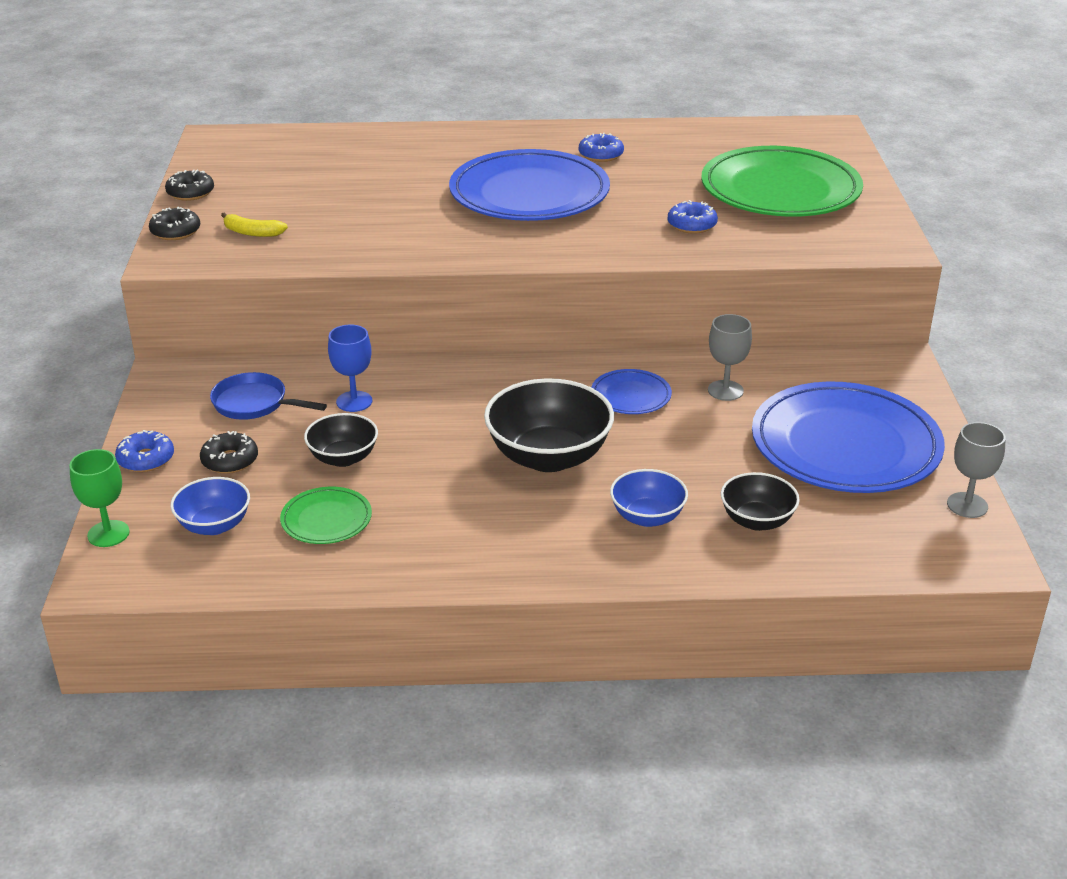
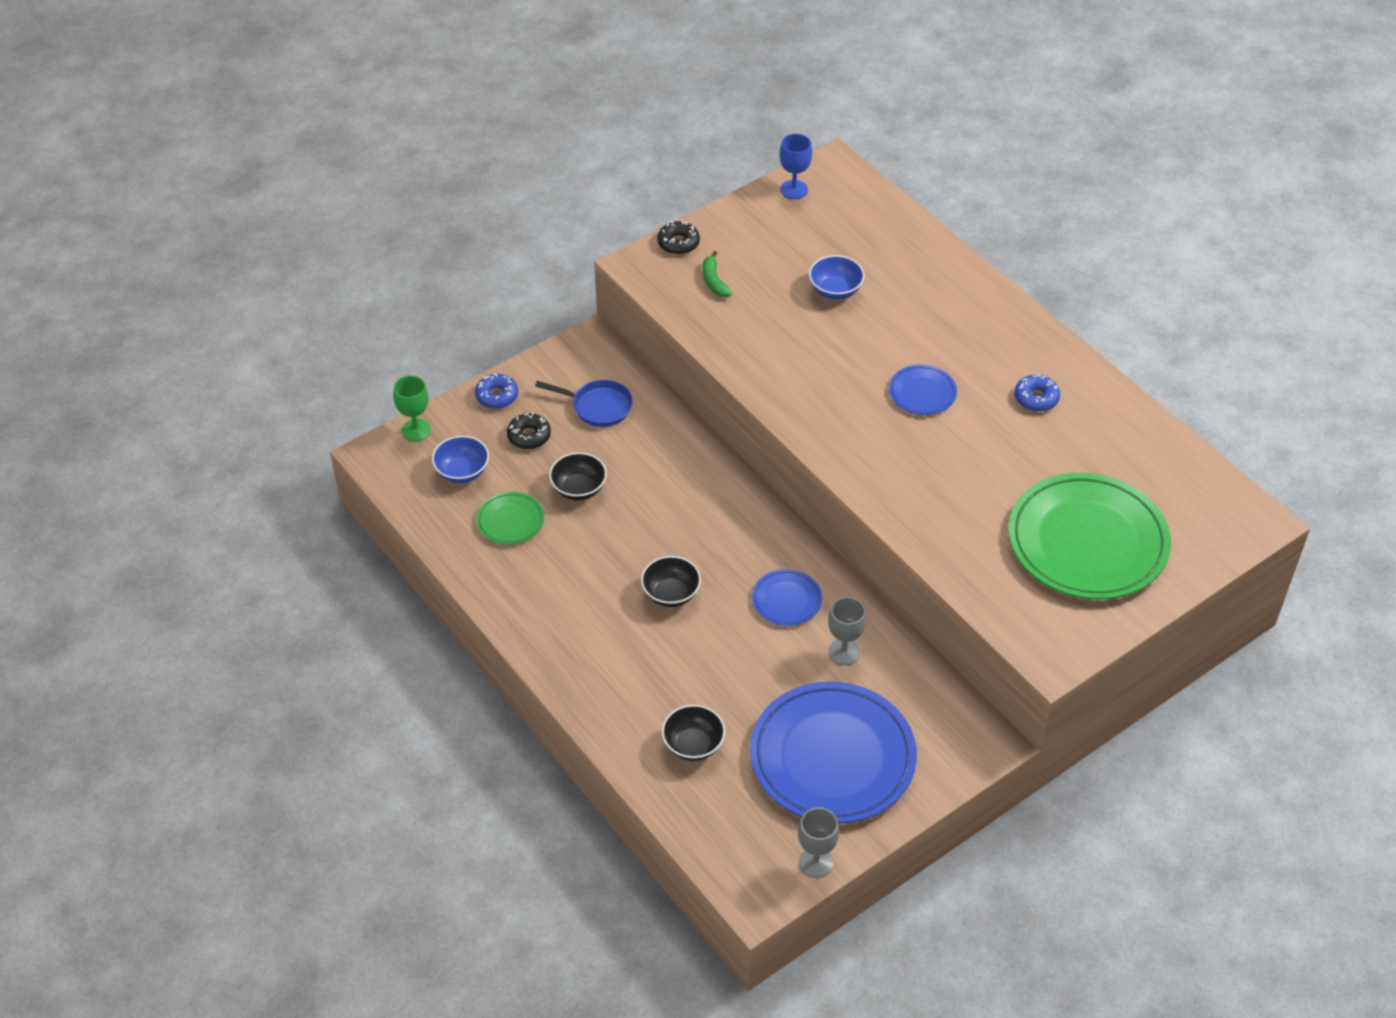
camera: 55 degrees right, 15 degrees up
(190, 193) = (738, 213): black donut -> none
(252, 232) = (714, 281): yellow banana -> green banana
(254, 403) = (598, 407): blue pan -> blue pan turned 120 degrees clockwise
(354, 401) = (645, 455): blue goblet -> blue goblet (794, 189)
(529, 194) = (922, 392): blue plate -> blue plate, size x0.45
(549, 457) = (671, 594): black bowl -> black bowl, size x0.57
(647, 517) = (647, 682): blue bowl -> blue bowl (835, 290)
(692, 225) = (966, 515): blue donut -> none

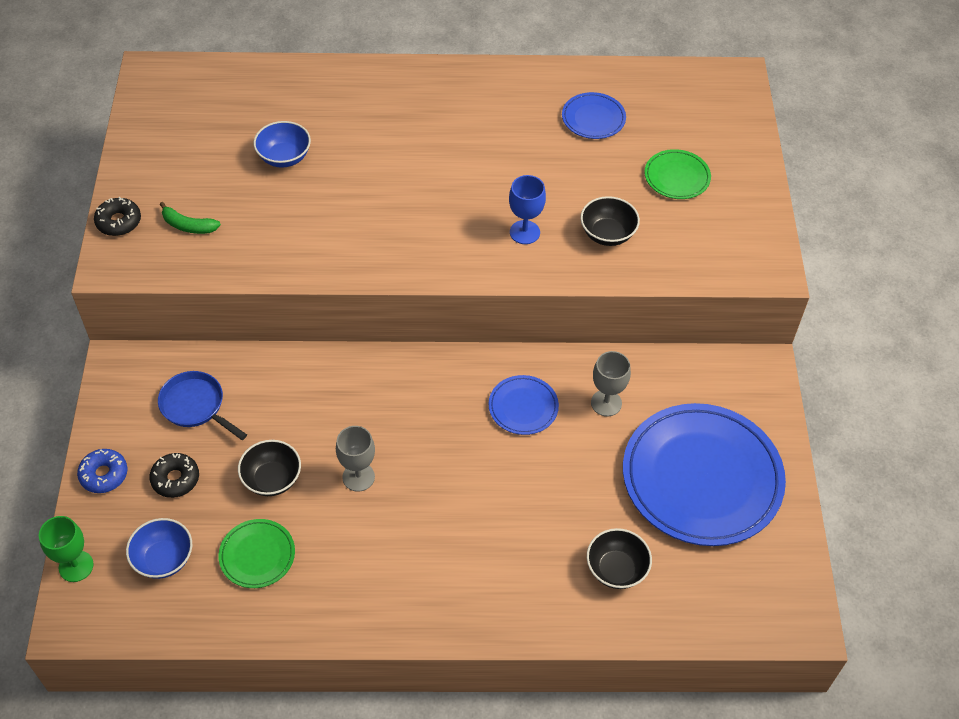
camera: 55 degrees left, 5 degrees up
(598, 407) = (195, 406): blue pan -> blue pan turned 105 degrees counterclockwise
(671, 594) = (447, 484): black bowl -> black bowl (607, 234)
(794, 189) = (147, 112): blue goblet -> blue goblet (524, 232)
(815, 862) = (794, 556): grey goblet -> grey goblet (358, 477)
(922, 392) = (444, 175): blue plate -> blue plate (593, 118)
(1036, 398) = (514, 115): blue donut -> none
(1087, 541) = (677, 177): green plate -> green plate, size x0.45

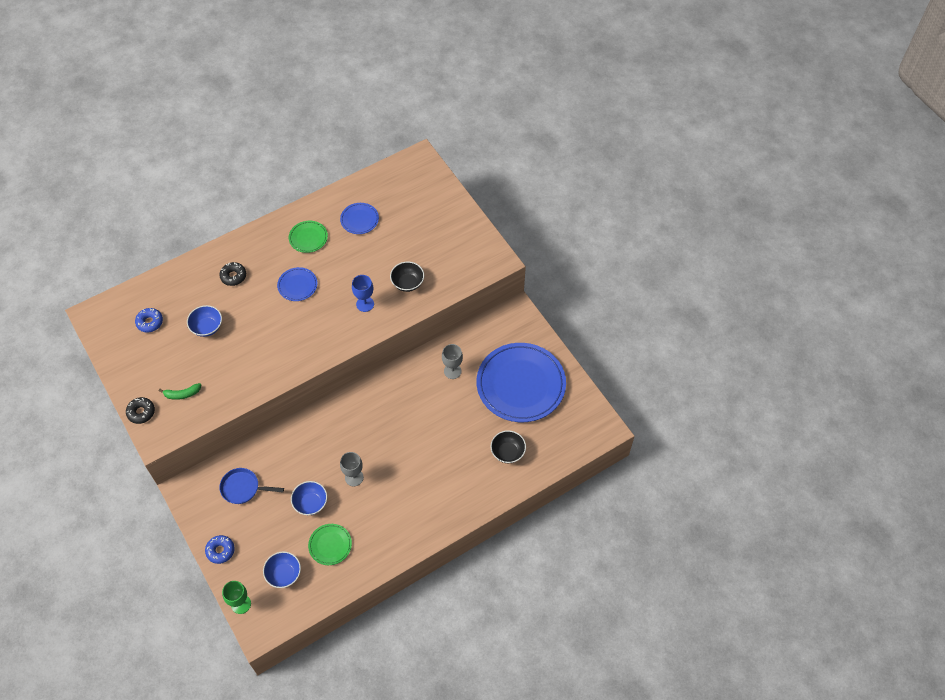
camera: 30 degrees left, 5 degrees up
(175, 479) = (260, 531): black donut -> black donut (233, 276)
(215, 115) = (150, 322): none -> blue donut
(272, 479) = (310, 503): black bowl -> blue bowl
(523, 407) = (413, 395): blue plate -> blue plate (297, 285)
(677, 177) = (423, 232): green plate -> green plate (308, 238)

